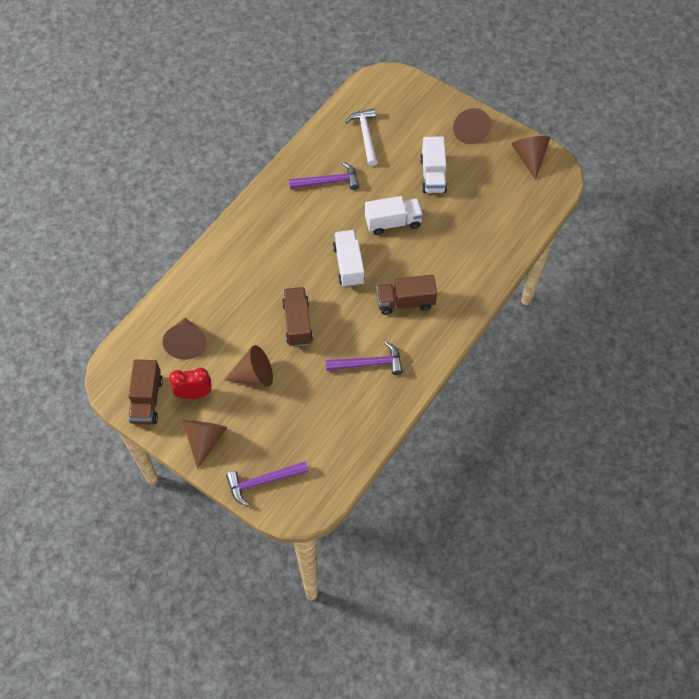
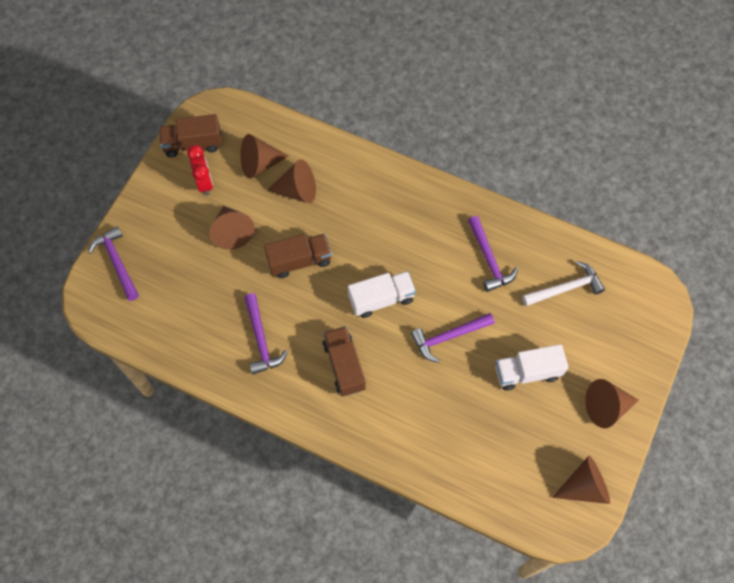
camera: 80 degrees right, 5 degrees up
(205, 439) = (156, 202): brown cone -> brown cone (297, 190)
(393, 222) = (448, 337): white truck -> purple hammer

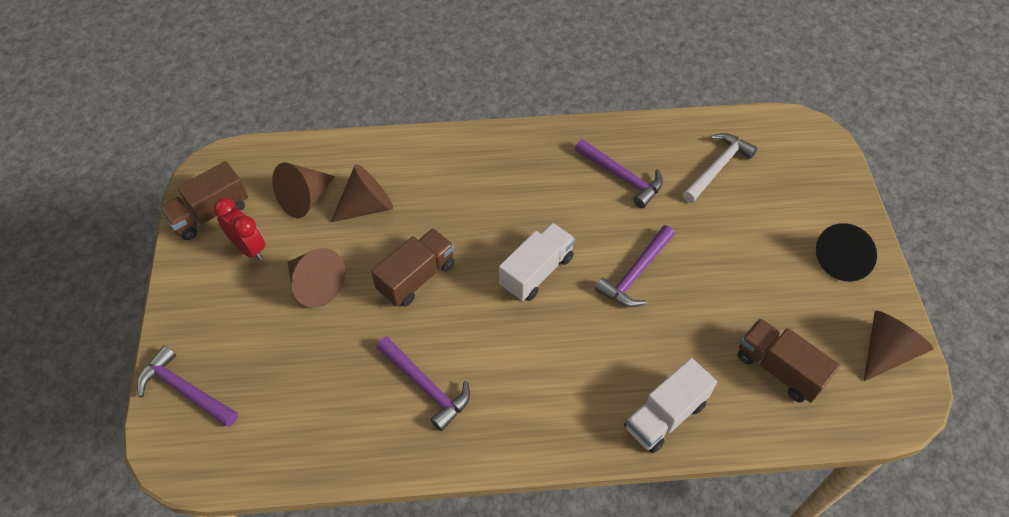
camera: 30 degrees left, 10 degrees down
(344, 366) = (543, 364): brown truck -> brown truck (779, 369)
(527, 372) = (742, 267): white truck -> white truck (665, 415)
(606, 407) = (843, 260): brown cone -> black cone

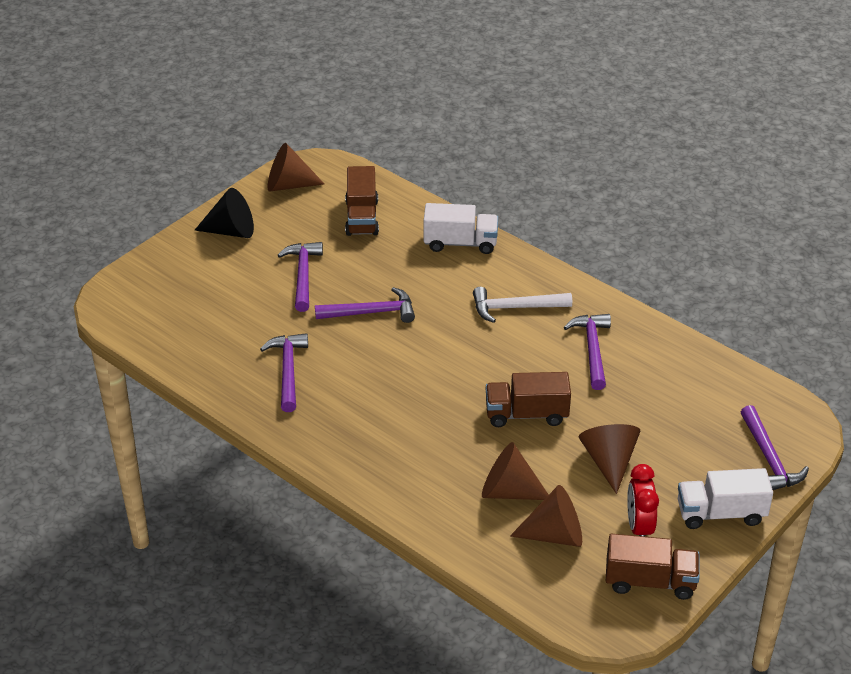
camera: 135 degrees left, 15 degrees down
(536, 272) = (436, 359): white truck -> white truck (721, 513)
(717, 167) = (213, 328): white hammer -> white hammer (515, 308)
(730, 264) = (303, 275): none -> purple hammer

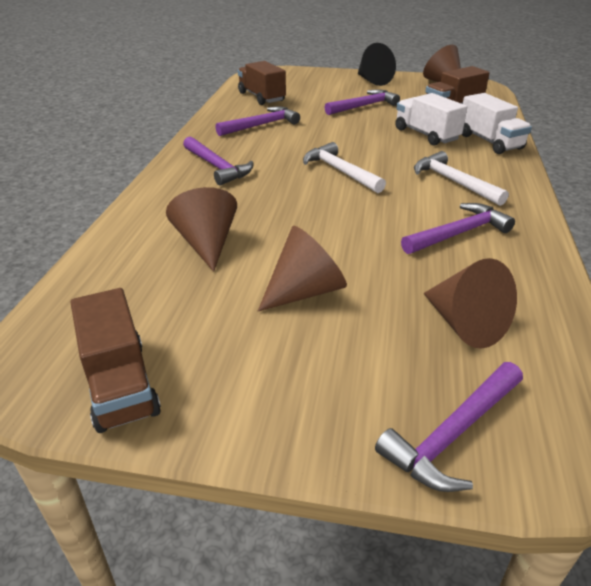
camera: 60 degrees right, 5 degrees down
(371, 312) = (359, 133): purple hammer -> purple hammer (217, 167)
(443, 363) = (340, 171): none -> white hammer
(526, 414) = (322, 224): brown truck -> brown truck (261, 97)
(555, 535) = (161, 288): brown cone -> brown cone (464, 324)
(639, 527) = (214, 345): red clock -> none
(721, 513) = (294, 415): white truck -> white truck (426, 135)

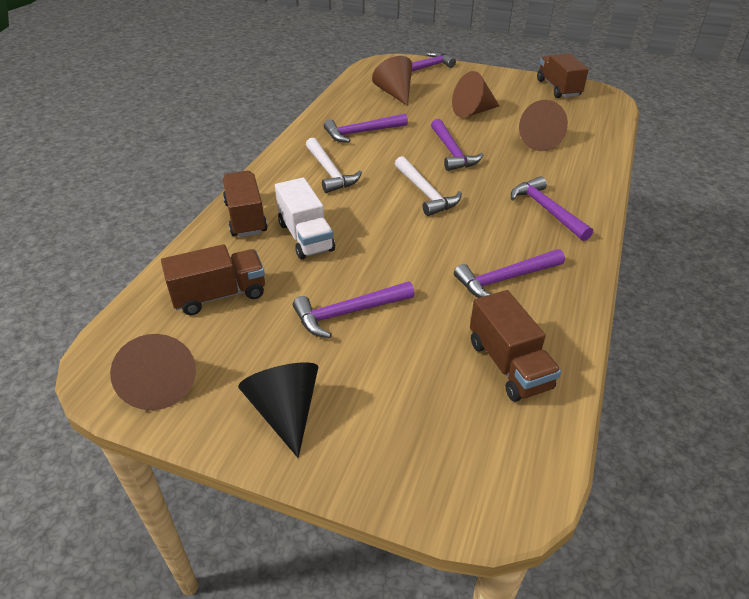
camera: 170 degrees left, 5 degrees up
(323, 217) = (452, 152): none -> purple hammer
(490, 142) = (246, 218): white truck -> brown truck

